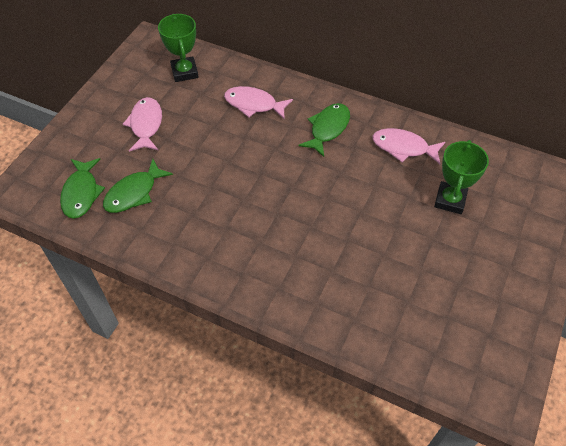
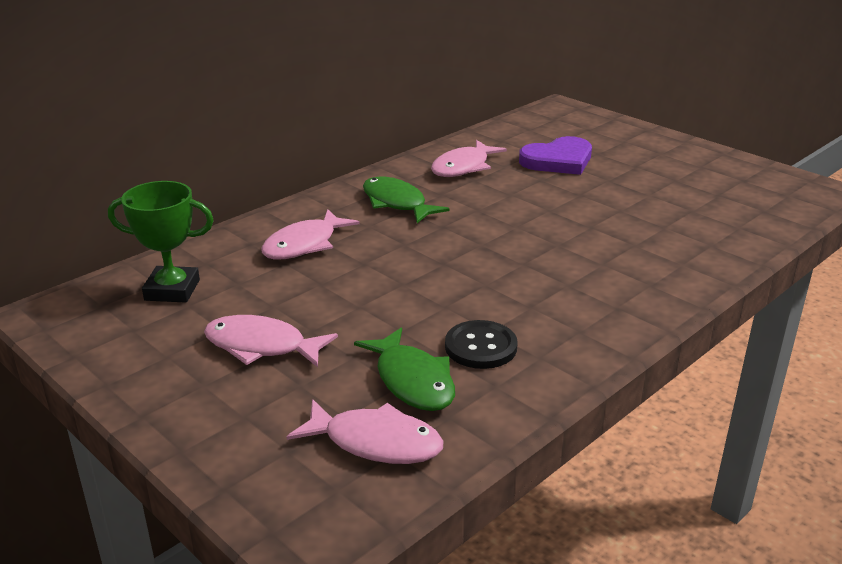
camera: 70 degrees left, 25 degrees down
(81, 193) = (376, 442): green fish -> pink fish
(174, 214) = (480, 347): none -> black button
(450, 200) = (558, 160): green trophy -> purple heart

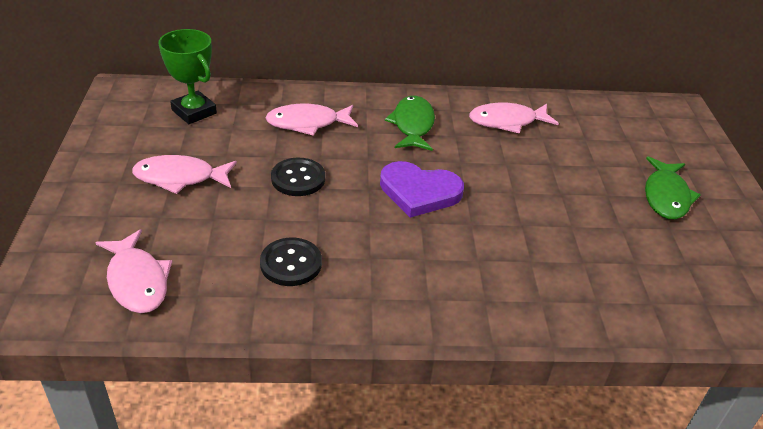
camera: 40 degrees right, 10 degrees up
(261, 346) = (180, 178): pink fish -> pink fish turned 60 degrees counterclockwise
(373, 287) = (298, 178): none -> black button
(412, 381) = (217, 257): green fish -> green fish (666, 196)
(558, 160) = (593, 155): purple heart -> purple heart (419, 192)

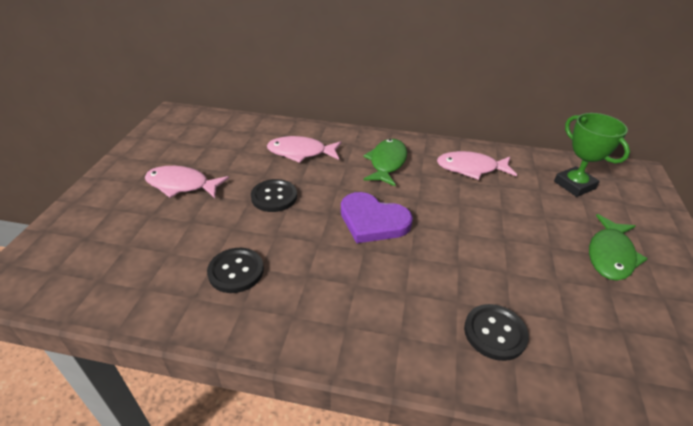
camera: 15 degrees right, 0 degrees up
(137, 281) = (104, 268): pink fish -> none
(194, 112) = (217, 135): green trophy -> green trophy (574, 185)
(574, 283) = (495, 333): none -> black button

